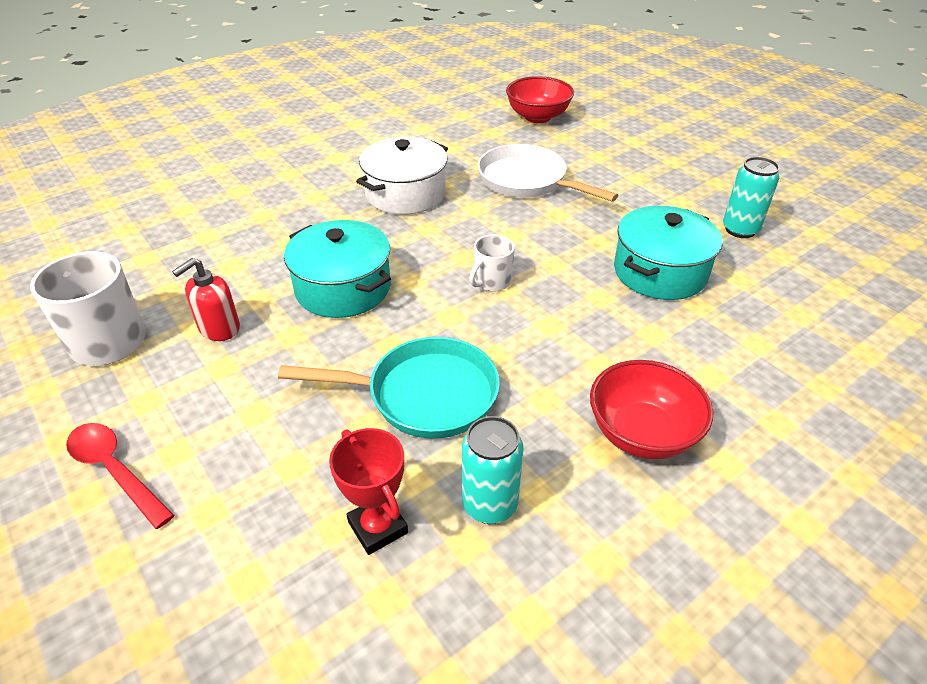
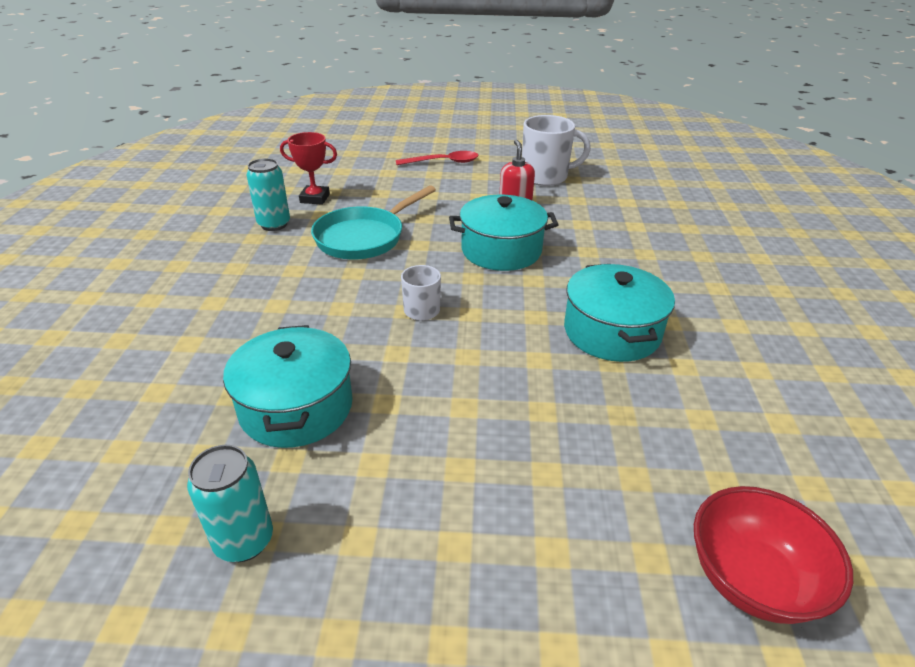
camera: 130 degrees right, 5 degrees down
(405, 194) = (612, 332): white pot -> turquoise pot
(527, 181) = (554, 429): white pan -> none
(642, 434) = (216, 286): red bowl -> none

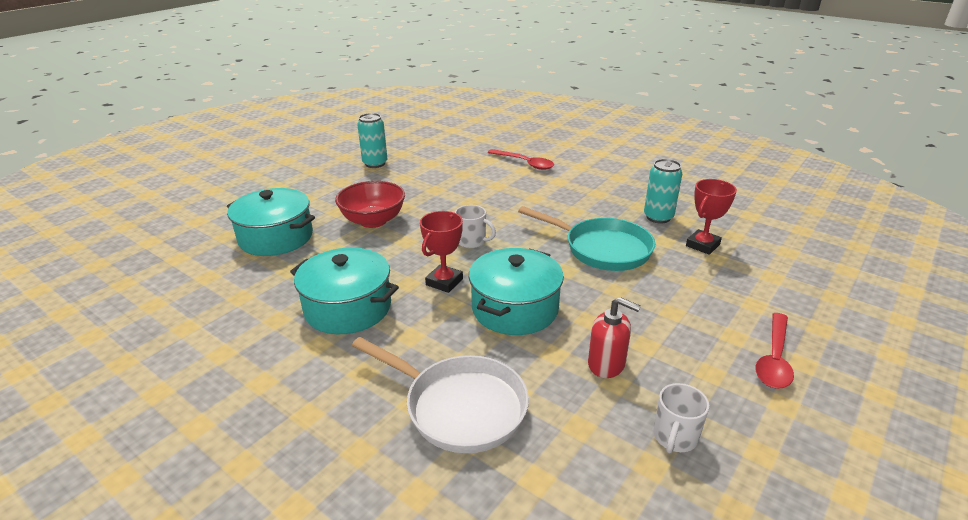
camera: 125 degrees right, 5 degrees down
(158, 350) = (524, 163): none -> red spoon
(296, 407) = (433, 185): turquoise pot -> turquoise pot (276, 237)
(364, 237) = (602, 249): turquoise pan -> turquoise pan turned 135 degrees clockwise
(509, 297) = (444, 282): none -> red trophy
(545, 177) = (674, 437): white mug -> white mug, size x0.56
(622, 237) = (459, 406): none -> white pan
(752, 579) = (174, 254): red bowl -> red bowl (373, 221)

